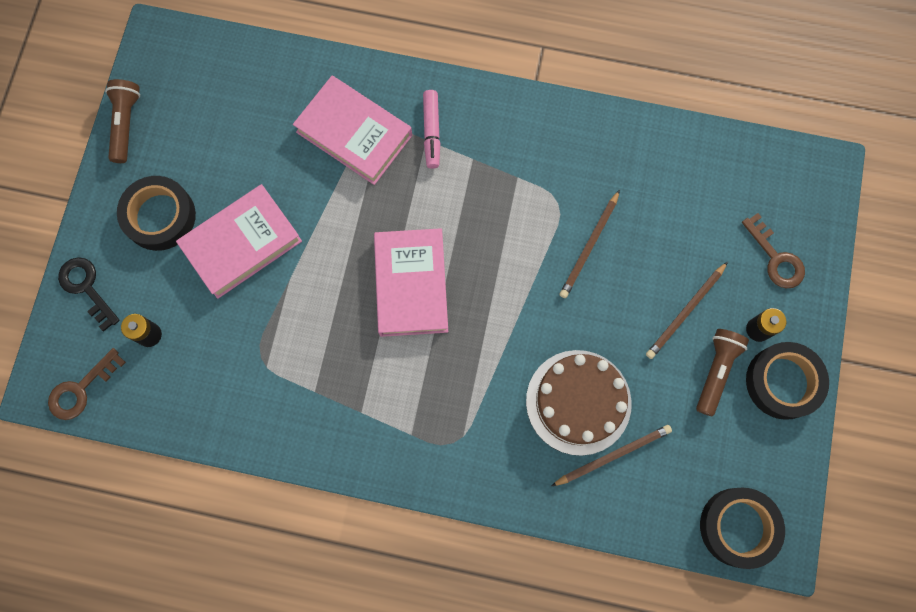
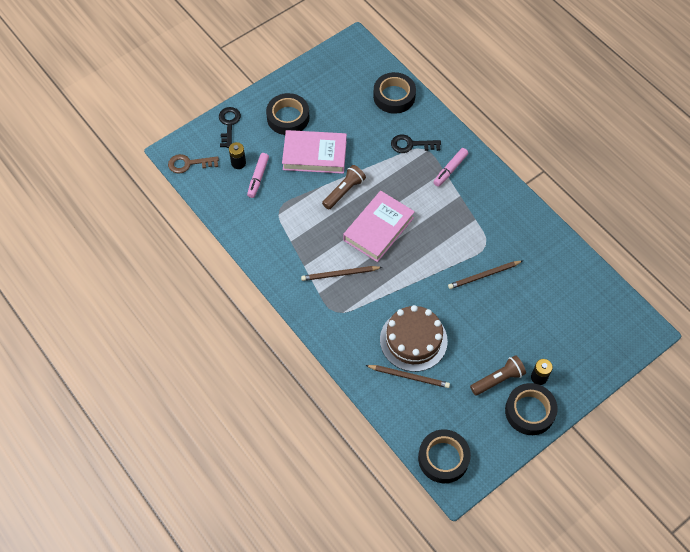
camera: 40 degrees right, 15 degrees down
(126, 124) = (307, 69): brown flashlight -> brown flashlight (344, 191)
(194, 335) = (258, 178): none -> pink marker
(275, 80) = (394, 96): none -> black tape
(354, 133) = (411, 144): pink book -> black key
(686, 311) = (507, 341): brown pencil -> brown pencil (340, 274)
(775, 258) = (580, 352): brown key -> none

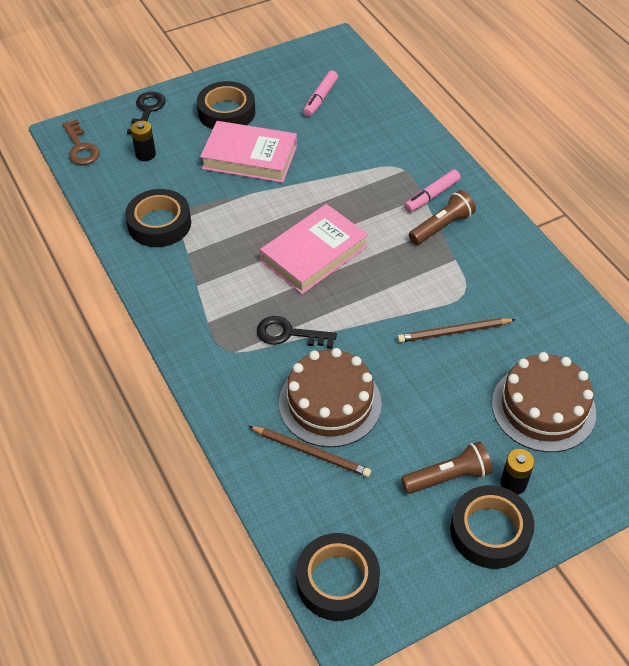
camera: 10 degrees right, 10 degrees down
(189, 164) = (80, 147): brown key -> brown key turned 120 degrees counterclockwise
(258, 178) = (166, 174): pink marker -> pink marker (320, 98)
(340, 274) = (245, 302): brown pencil -> none
(344, 191) = (278, 203): brown flashlight -> brown flashlight (441, 227)
(394, 96) = (373, 105): black tape -> black tape (159, 224)
(411, 144) = (384, 161): black key -> black key (289, 334)
(550, 322) = (543, 408): none -> brown cake

